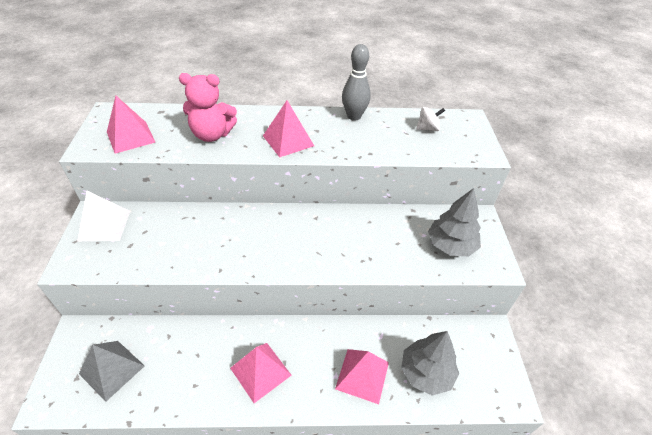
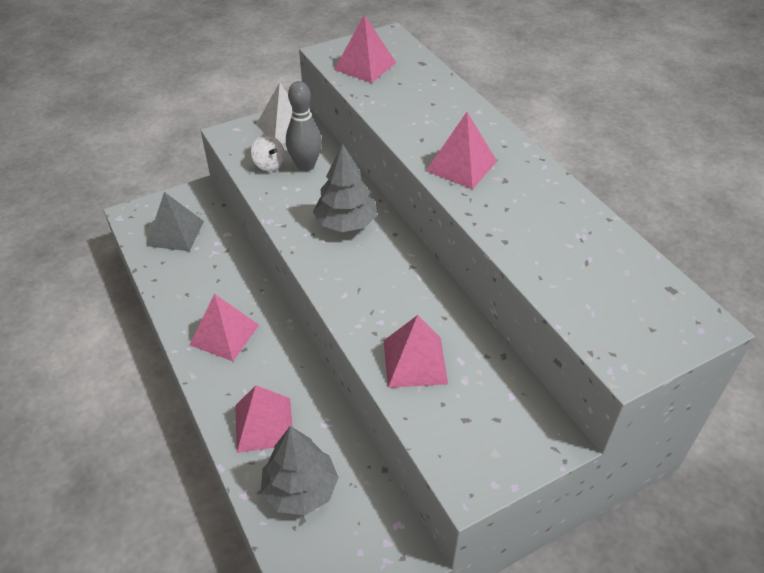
camera: 65 degrees right, 0 degrees up
(212, 135) = (417, 110): pink teddy bear -> none
(354, 116) = (569, 201): grey bowling pin -> grey bowling pin (306, 165)
(397, 250) = (415, 361): none -> pink pyramid
(427, 128) = (621, 282): white spinning top -> white spinning top (269, 165)
(451, 245) = (468, 417): grey tree -> grey tree (346, 223)

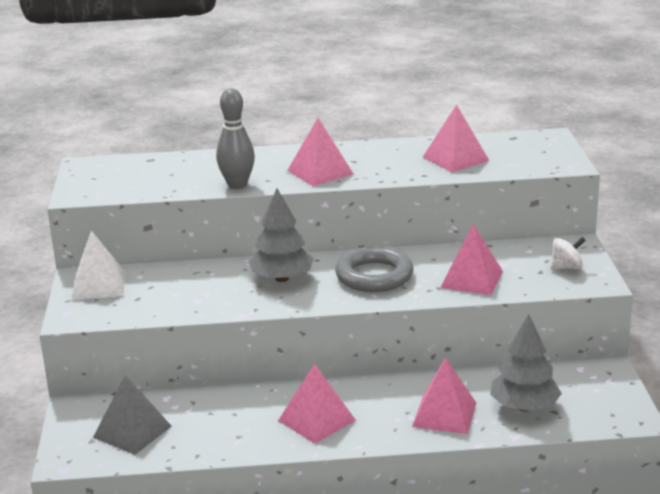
camera: 65 degrees left, 20 degrees down
(269, 165) = (152, 303): white spinning top -> white spinning top (566, 267)
(306, 165) = (175, 284): grey bowling pin -> grey bowling pin (237, 185)
(365, 66) = (124, 183): pink pyramid -> pink pyramid (455, 159)
(382, 283) = (374, 276): none -> grey ring

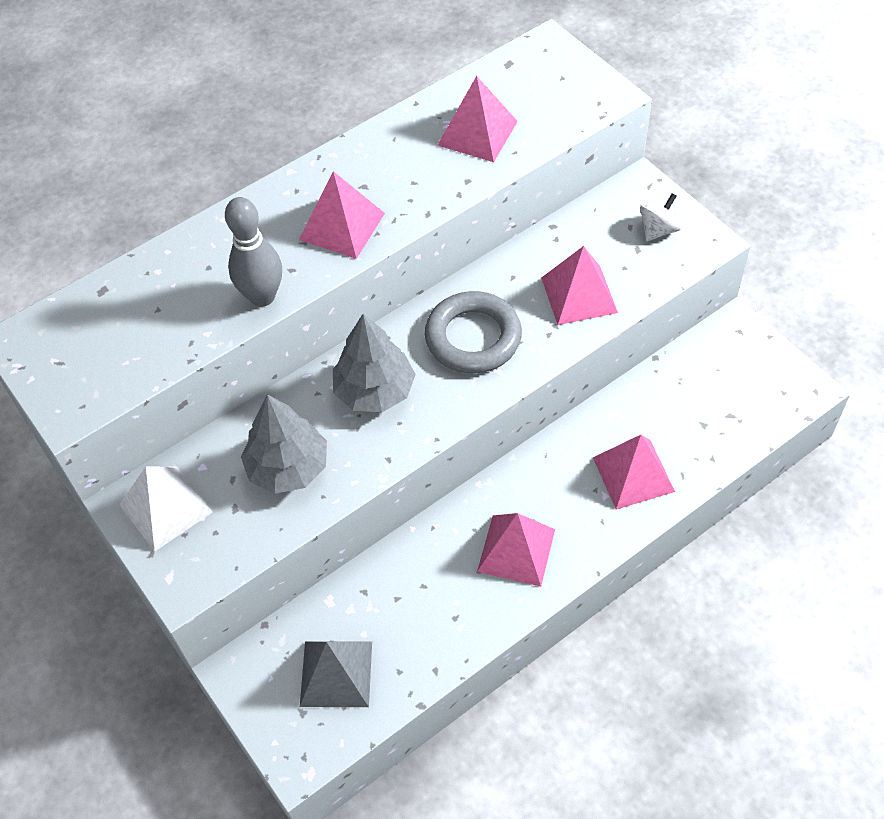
camera: 30 degrees left, 30 degrees up
(524, 407) = (699, 423): grey tree -> grey tree (288, 467)

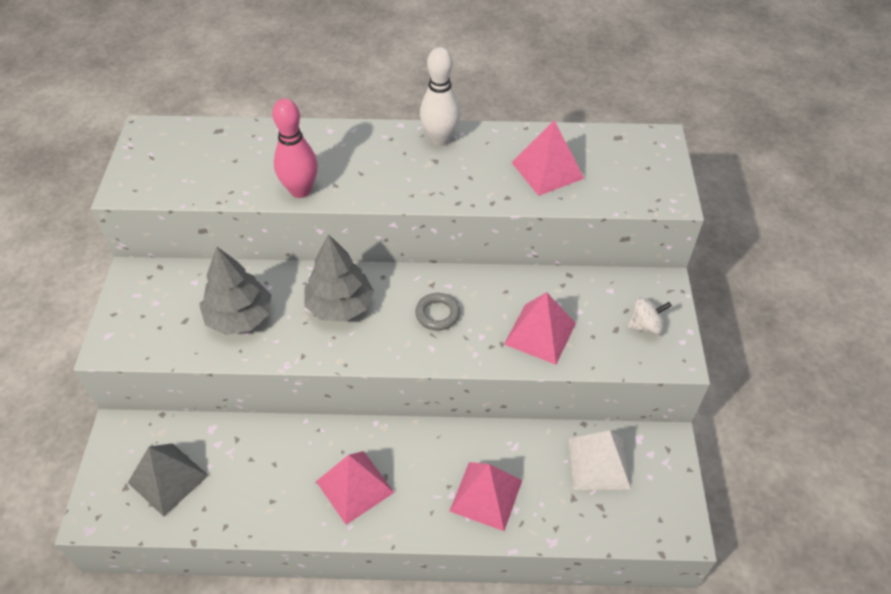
camera: 35 degrees right, 5 degrees down
(165, 508) = (149, 292): white pyramid -> white pyramid (598, 463)
(262, 296) = (300, 190): grey bowling pin -> pink bowling pin
(342, 226) = (394, 177): pink pyramid -> none
(346, 162) = (440, 139): none -> white bowling pin
(473, 337) = (437, 314): grey ring -> grey ring, size x0.54

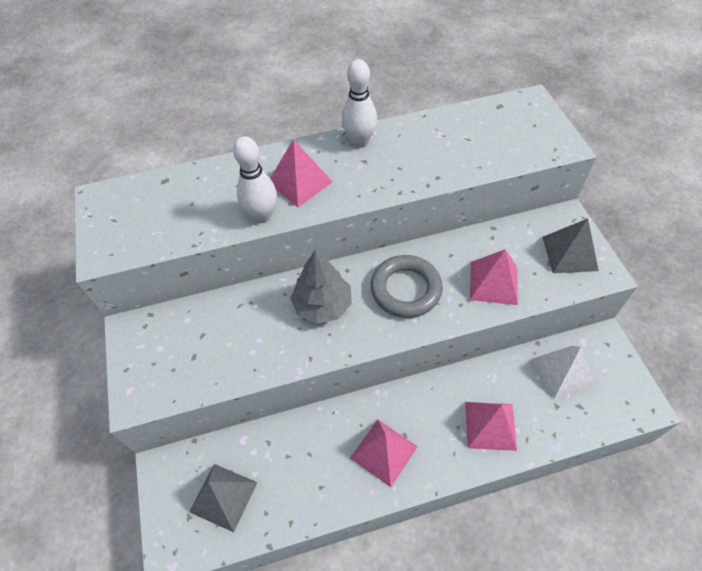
camera: 15 degrees left, 5 degrees up
(240, 317) = (241, 340): grey tree -> none
(300, 190) = (262, 216): pink bowling pin -> white bowling pin
(437, 314) = (405, 289): grey ring -> grey ring, size x1.87
(547, 170) = (458, 146): pink pyramid -> pink pyramid (300, 182)
(645, 326) = (569, 253): white spinning top -> grey pyramid

